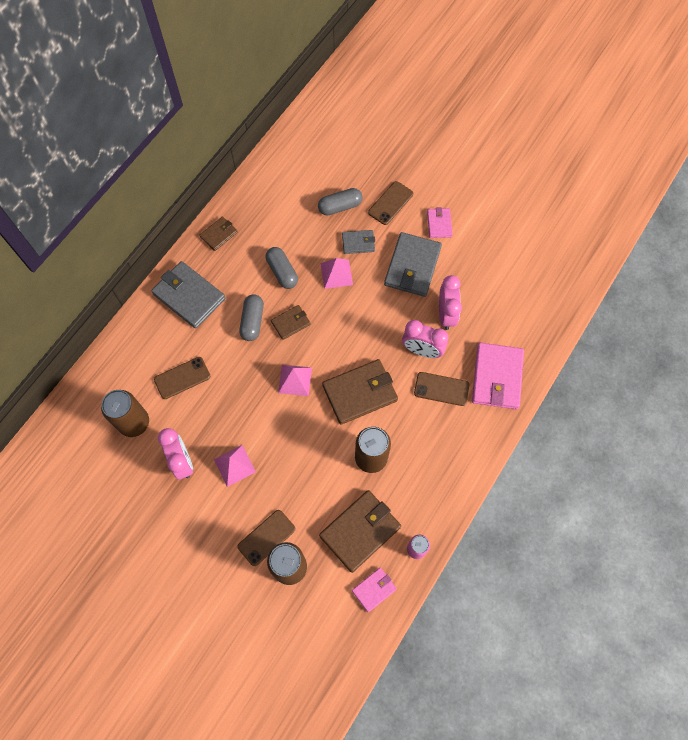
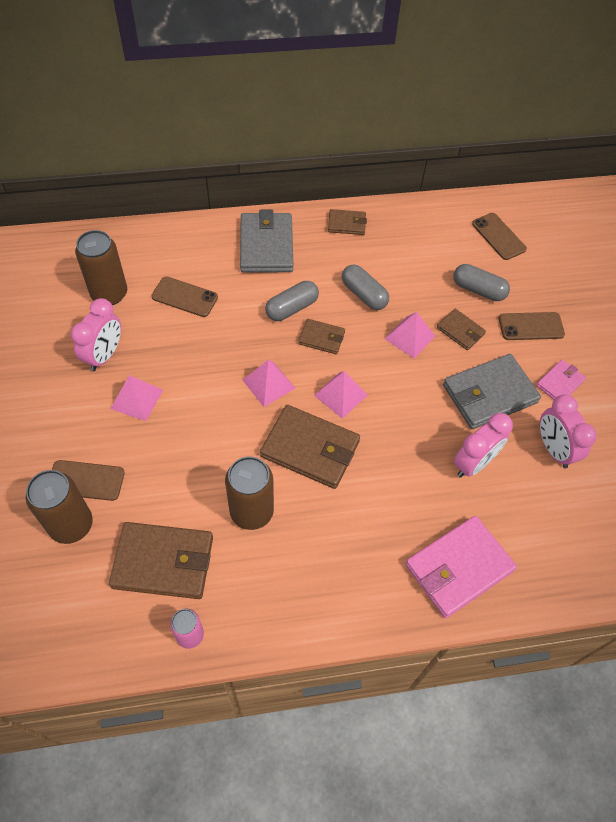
camera: 45 degrees right, 10 degrees down
(282, 272) = (364, 294): grey capsule -> grey capsule turned 60 degrees counterclockwise
(340, 346) = (341, 395): none -> pink pyramid
(358, 243) = (460, 331): grey wallet -> brown wallet
(374, 589) = (110, 626): pink wallet -> none
(422, 350) = (412, 470): pink clock -> pink clock (553, 449)
(441, 389) = (390, 521): brown phone -> brown phone (498, 236)

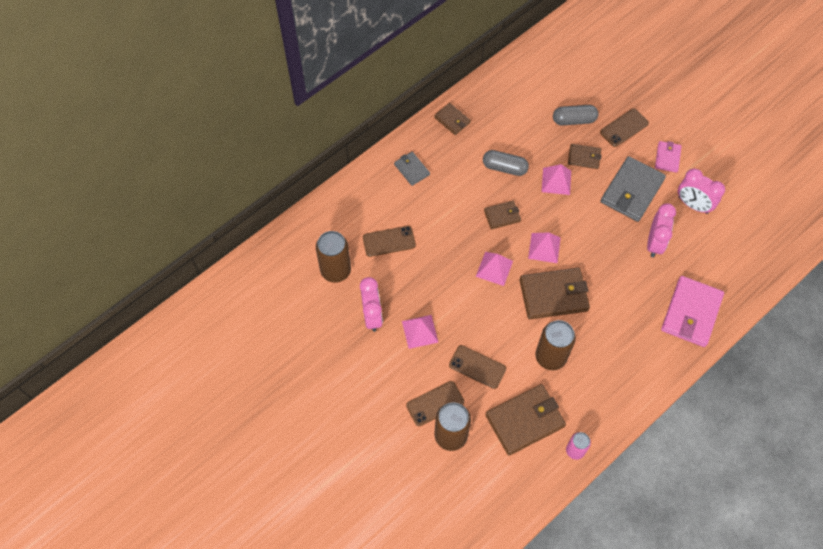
camera: 30 degrees left, 5 degrees up
(266, 246) = (412, 169): grey wallet -> grey wallet, size x0.53
(292, 308) = (466, 206): grey capsule -> none
(346, 224) = (452, 120): brown wallet -> brown wallet turned 75 degrees clockwise
(498, 236) = (558, 71): brown phone -> brown phone (477, 367)

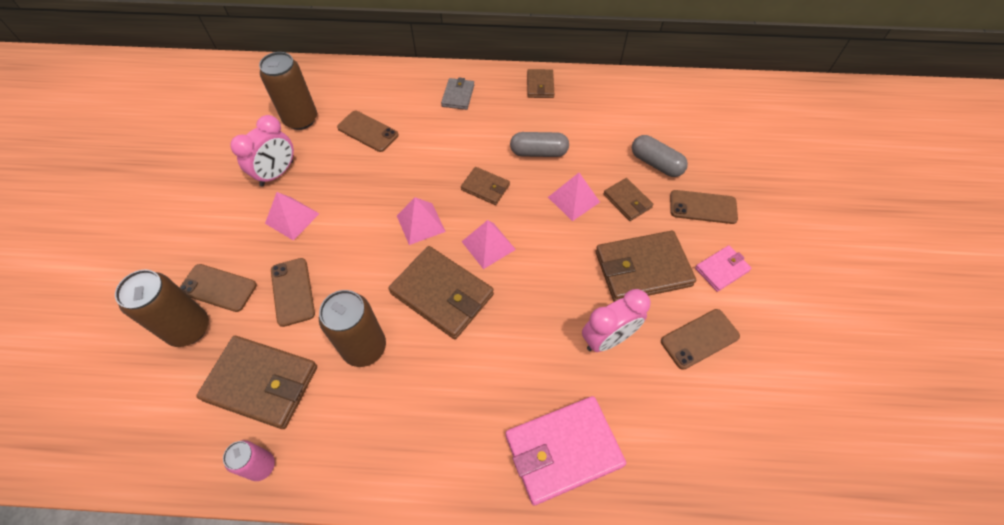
camera: 45 degrees right, 5 degrees down
(504, 168) = (538, 152): grey capsule -> grey capsule turned 60 degrees counterclockwise
(632, 191) = (642, 269): grey wallet -> brown wallet
(693, 205) = (699, 338): pink clock -> brown phone

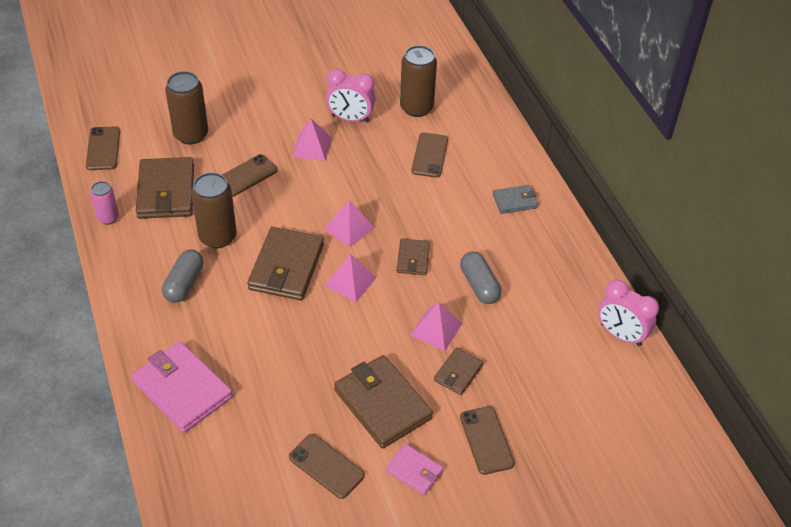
camera: 65 degrees right, 10 degrees down
(218, 288) = (230, 134): brown phone -> brown phone (103, 148)
(540, 85) = (572, 260): brown wallet -> none
(608, 338) = (295, 394): pink clock -> pink clock (620, 335)
(656, 163) = (522, 386): grey capsule -> grey capsule (184, 284)

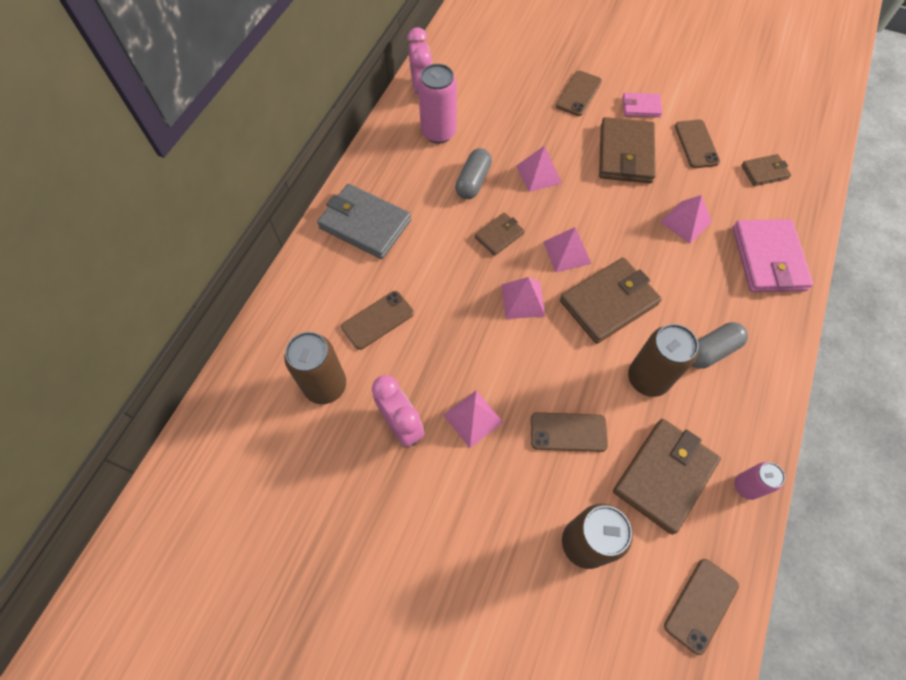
camera: 135 degrees left, 15 degrees up
(277, 374) = (685, 222): none -> pink pyramid
(414, 471) = (641, 107): pink wallet -> pink wallet turned 75 degrees counterclockwise
(458, 373) = (554, 138): brown wallet -> brown wallet (764, 172)
(514, 201) = (365, 224): grey wallet -> grey wallet, size x1.87
(556, 306) = (438, 132): none -> pink can

